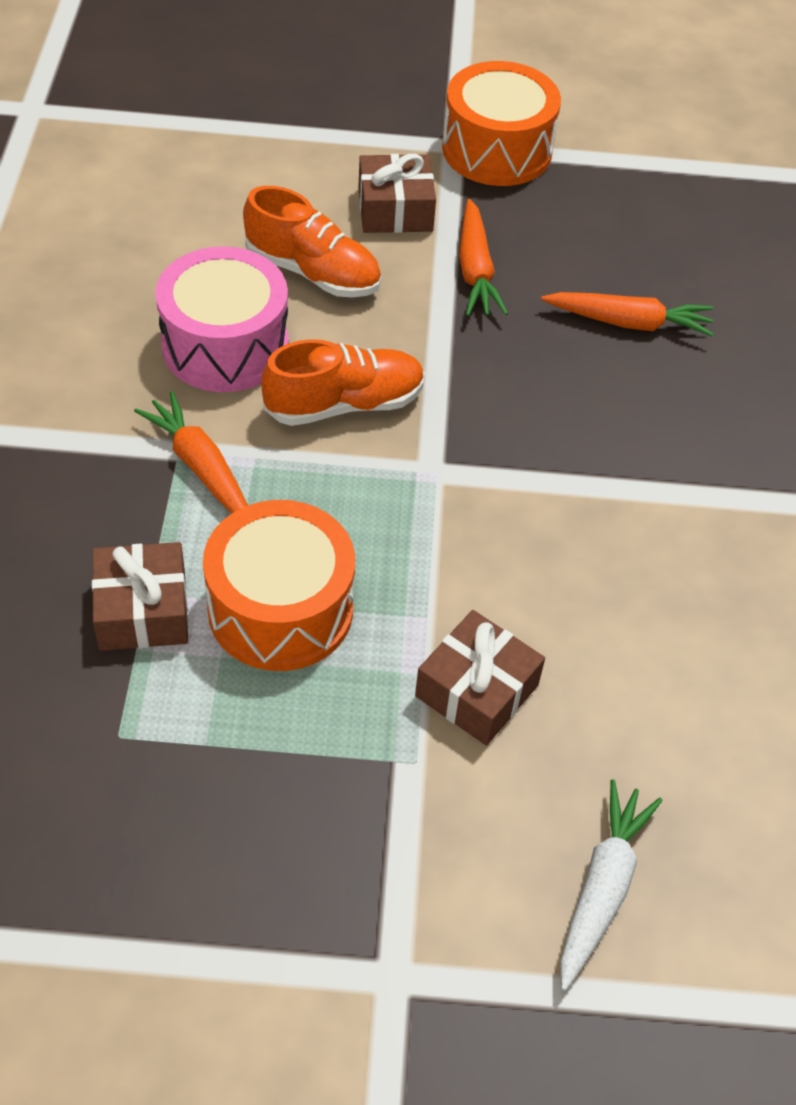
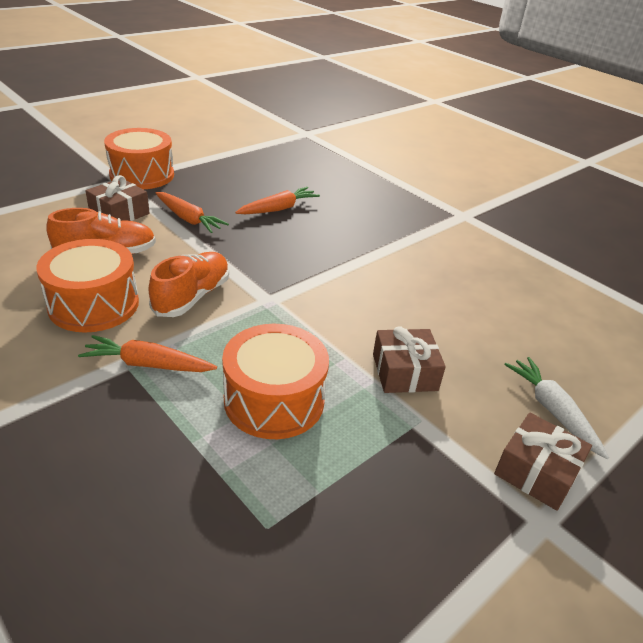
camera: 45 degrees left, 15 degrees down
(143, 610) = (199, 452): brown gift -> brown gift (536, 471)
(225, 345) = (94, 304): pink drum -> orange drum

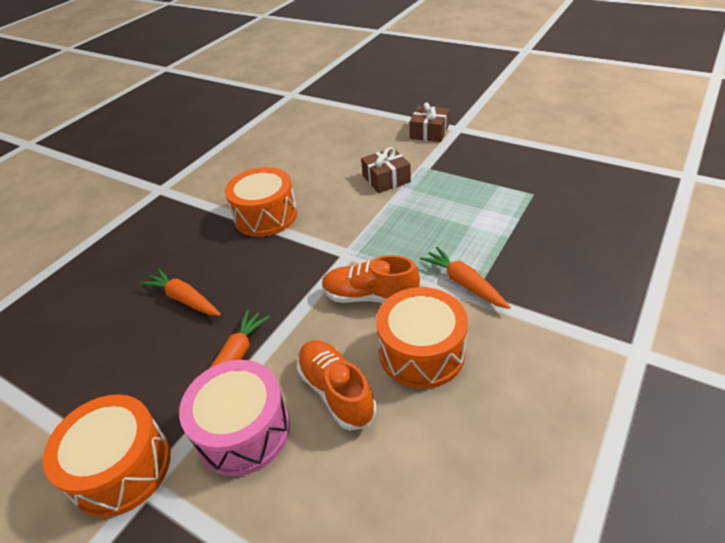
camera: 100 degrees left, 5 degrees up
(119, 213) = (243, 430): brown gift -> pink drum
(148, 364) = (464, 283): orange carrot -> orange carrot turned 150 degrees clockwise
(274, 400) = (450, 218): orange drum -> orange drum (265, 216)
(552, 411) = (382, 132): white carrot -> none

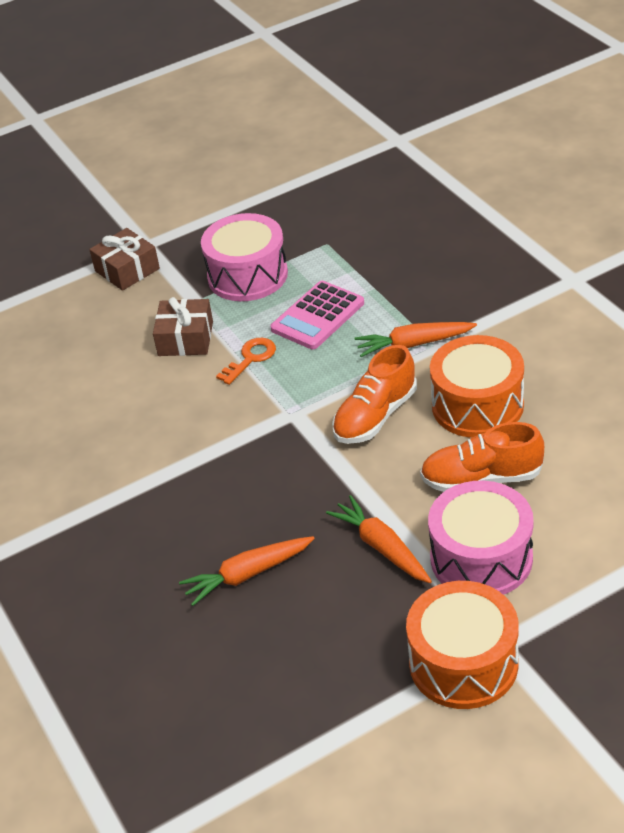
camera: 60 degrees left, 0 degrees up
(265, 216) = (152, 466): orange drum -> none
(388, 212) = (250, 358): none -> orange key
(453, 222) = (318, 316): none -> pink calculator
(466, 176) = (247, 275): none -> pink drum

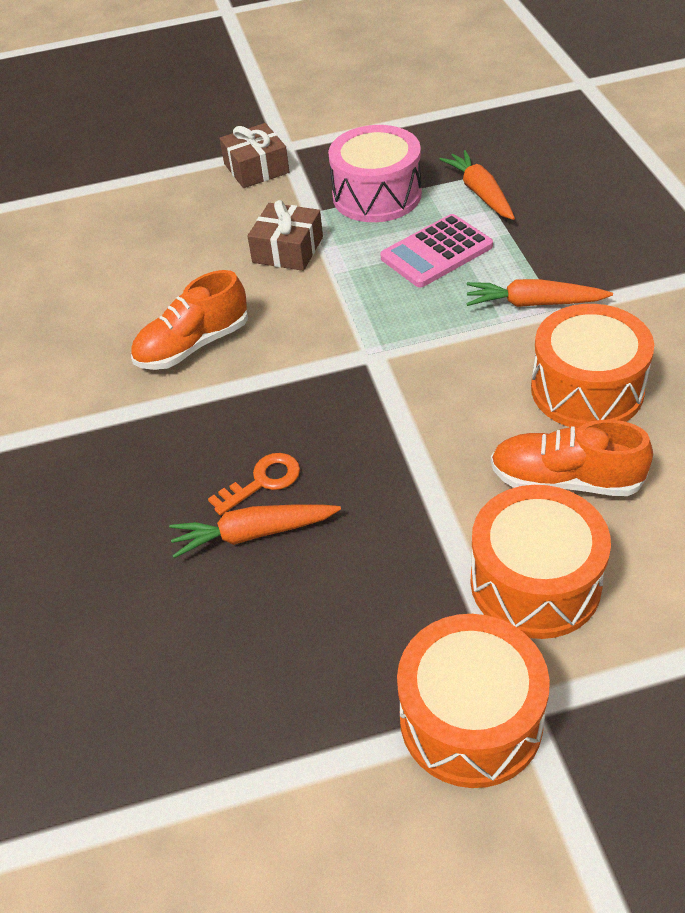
camera: 15 degrees right, 5 degrees up
(250, 358) = (348, 284): orange key -> orange key (263, 481)
(375, 416) = (463, 377): orange shoe -> orange shoe (193, 345)
(381, 547) = (419, 538): orange carrot -> orange carrot (480, 193)
(481, 558) = (535, 582): pink drum -> orange drum

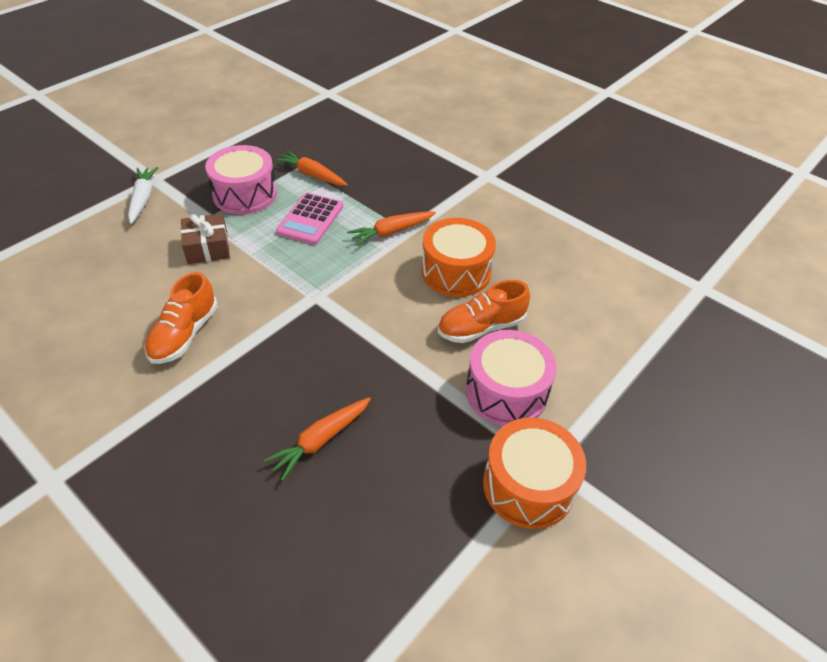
camera: 40 degrees left, 0 degrees up
(256, 168) = (143, 199): brown gift -> white carrot
(263, 481) = (302, 404): orange key -> none
(535, 582) = (506, 392): orange drum -> pink drum

